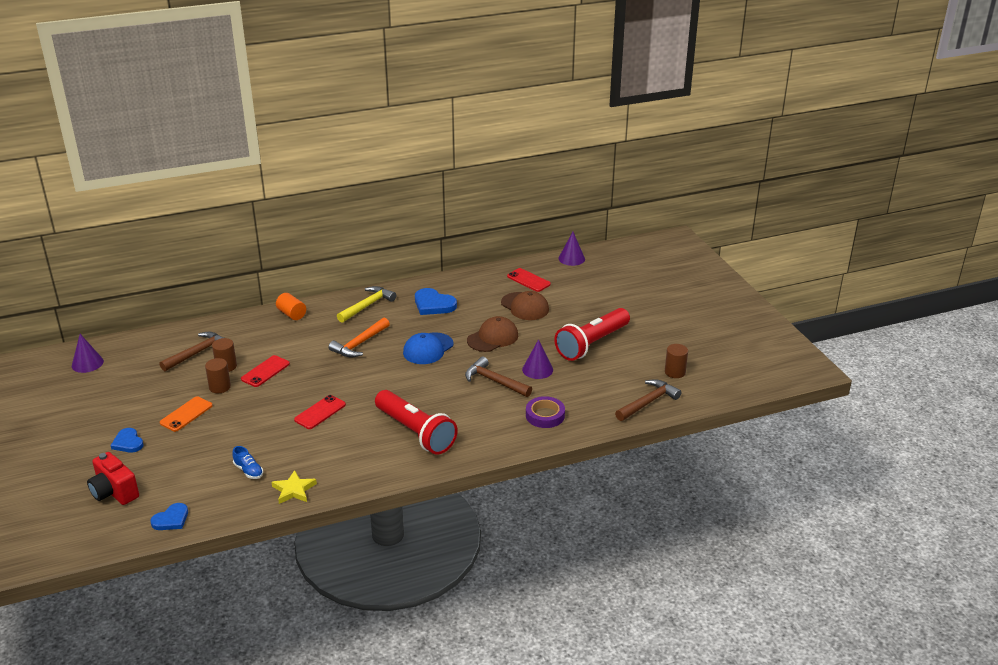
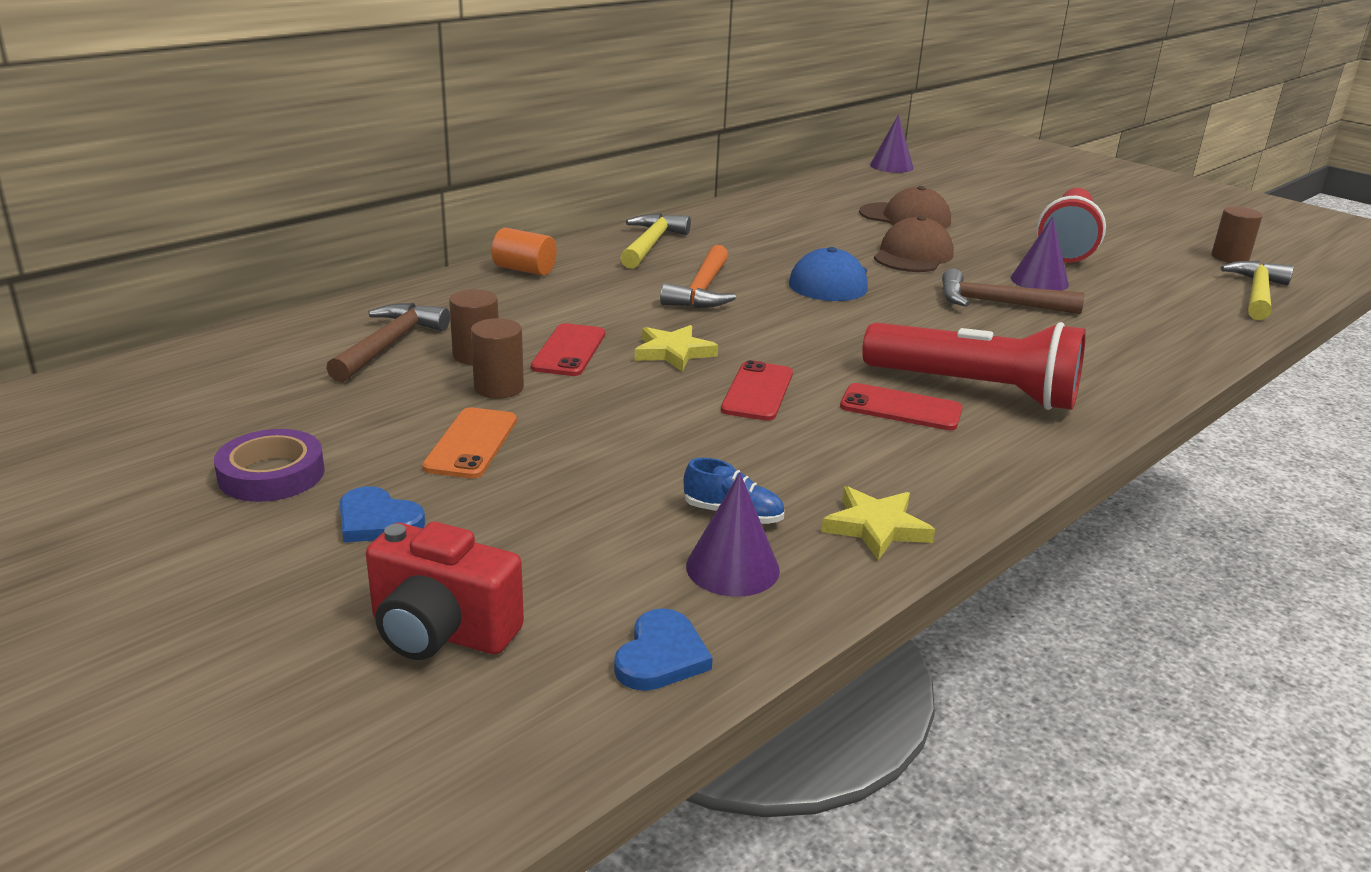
camera: 25 degrees left, 5 degrees down
(87, 363) = (133, 397): purple cone -> purple cone (732, 568)
(308, 382) = (673, 352): none -> yellow star
(433, 304) = (761, 231): blue heart -> none
(528, 280) = (866, 192): red phone -> red phone (900, 408)
(545, 415) = (1143, 332): purple tape -> purple tape (271, 474)
(648, 402) = (1257, 294): brown hammer -> yellow hammer

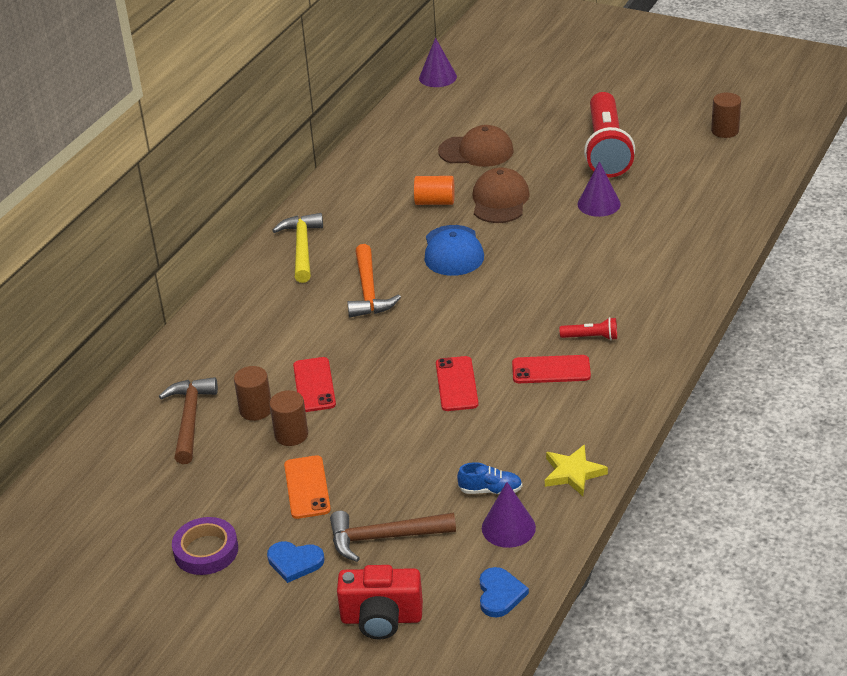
camera: 15 degrees left, 10 degrees up
(524, 270) = (228, 309): orange cylinder -> orange cylinder (435, 202)
(673, 352) = (384, 364): yellow star -> none
(976, 390) = (591, 337): red flashlight -> red flashlight, size x0.40
(998, 303) = (578, 240): brown hammer -> brown hammer (384, 537)
(1257, 294) = (749, 172): yellow hammer -> none

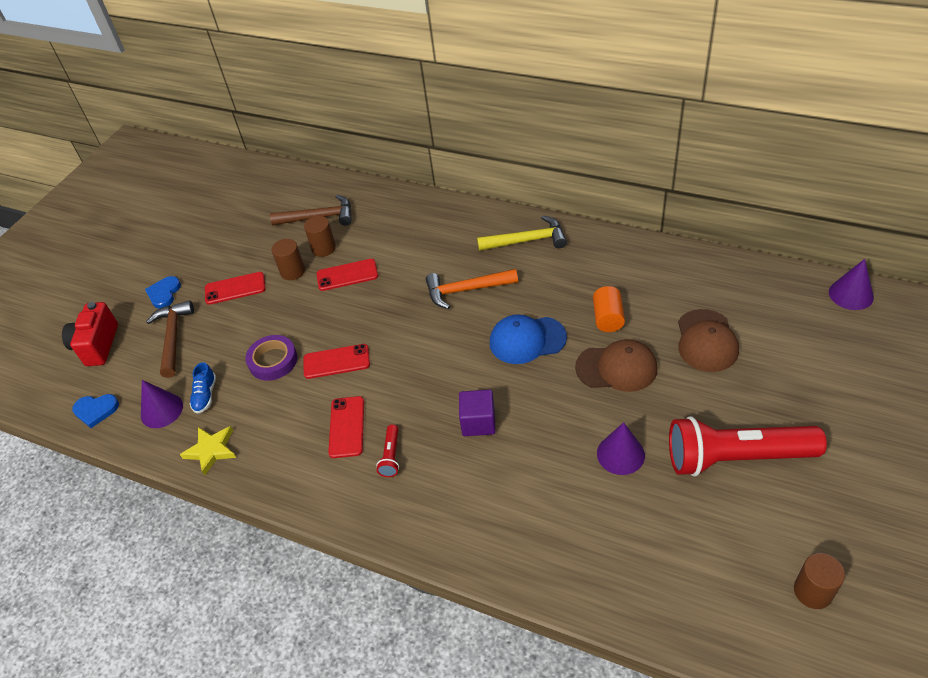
camera: 90 degrees right, 10 degrees up
(206, 551) = (188, 249): purple tape -> purple tape (273, 361)
(307, 487) = (235, 288): orange phone -> red phone
(555, 282) = (478, 422): none -> purple cube

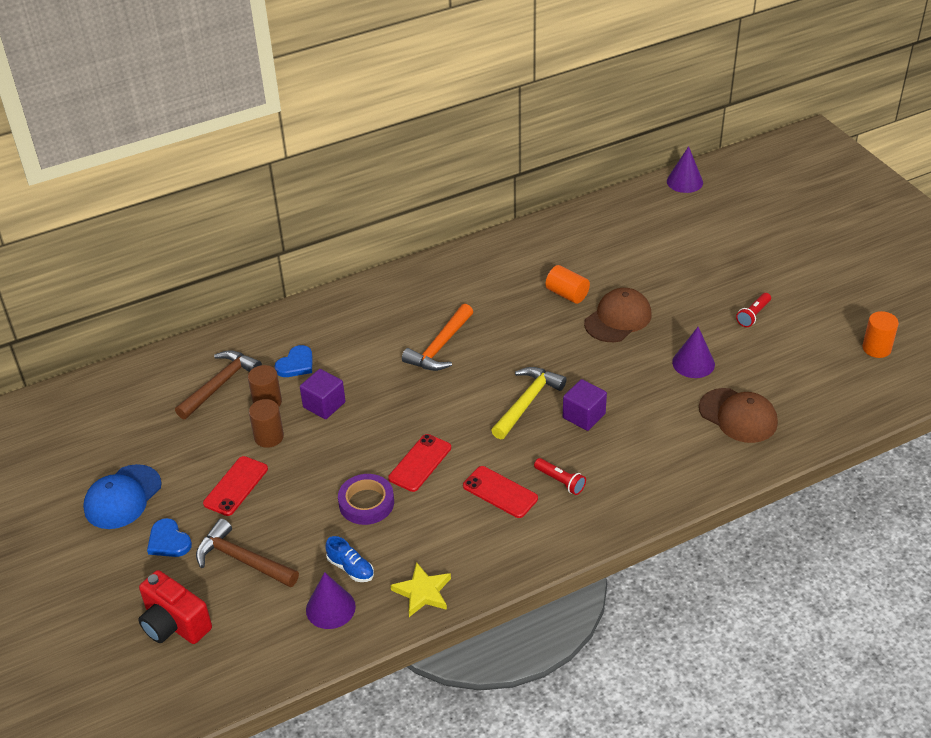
camera: 55 degrees left, 5 degrees down
(96, 410) = (268, 659): blue heart -> blue heart (296, 364)
(347, 275) = (324, 405): red phone -> purple cube
(527, 240) = (432, 284): yellow hammer -> yellow hammer (527, 402)
(527, 340) = (536, 345): blue cap -> blue cap (122, 497)
(706, 341) = (645, 264): brown cap -> brown cap (738, 416)
(736, 457) = (753, 315): red flashlight -> red flashlight, size x0.40
(812, 591) = (876, 348): brown cylinder -> orange cylinder

